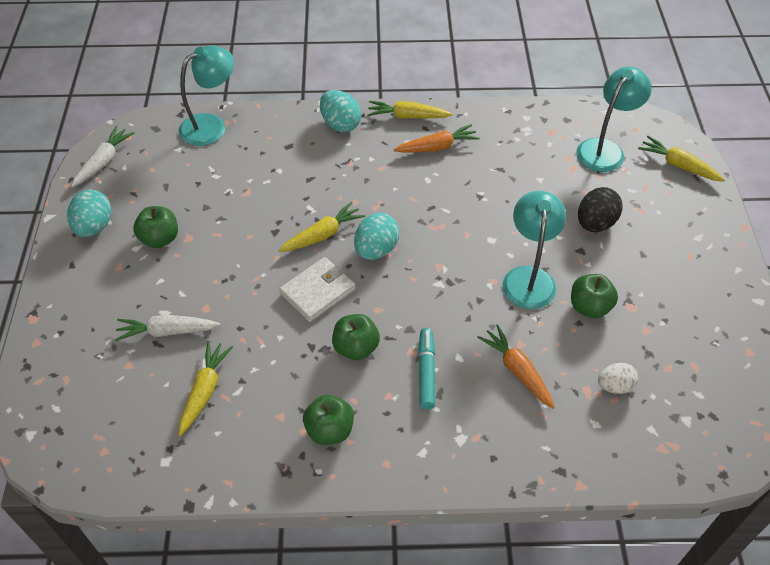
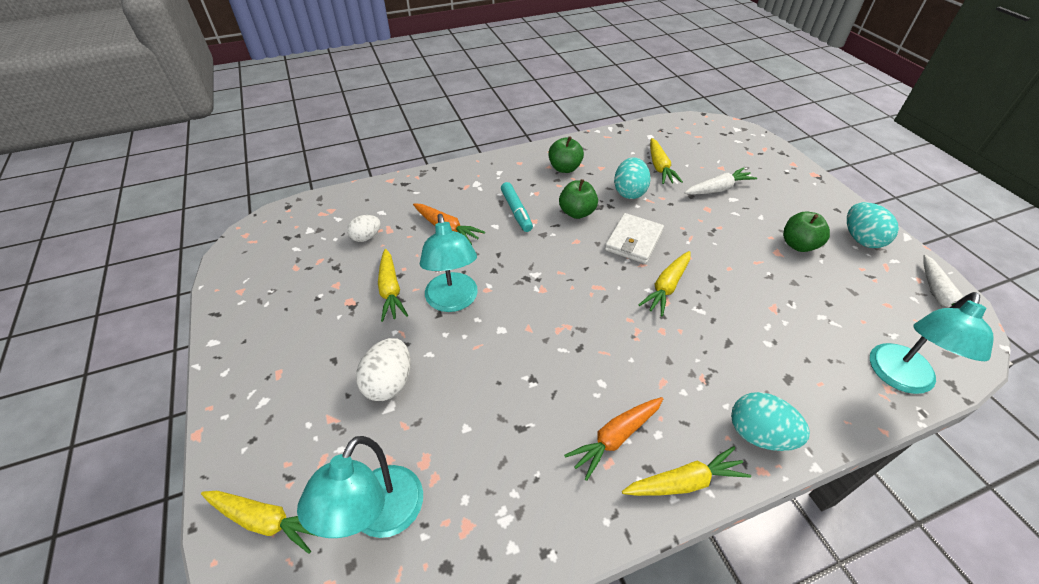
camera: 160 degrees right, 5 degrees down
(376, 250) = (608, 287): turquoise egg -> turquoise egg (629, 192)
(589, 307) = (390, 290): green apple -> yellow carrot
(595, 223) = (389, 382): black egg -> white egg

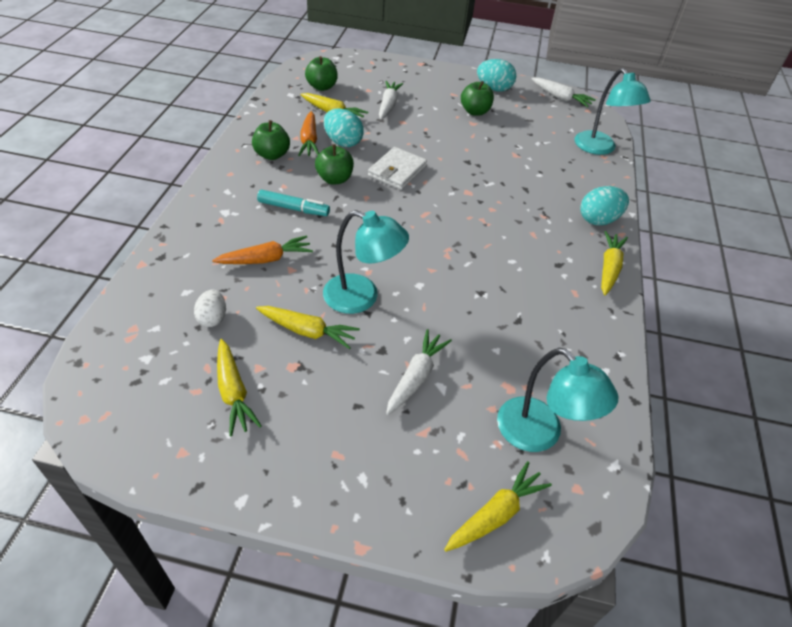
camera: 60 degrees left, 0 degrees up
(389, 382) = (416, 377): white egg -> white carrot
(615, 437) = (559, 279): orange carrot -> orange carrot (309, 140)
(634, 241) = (397, 171): white wallet -> white wallet turned 60 degrees clockwise
(666, 287) = (457, 184): yellow carrot -> yellow carrot (233, 392)
(684, 144) = (322, 87): none -> green apple

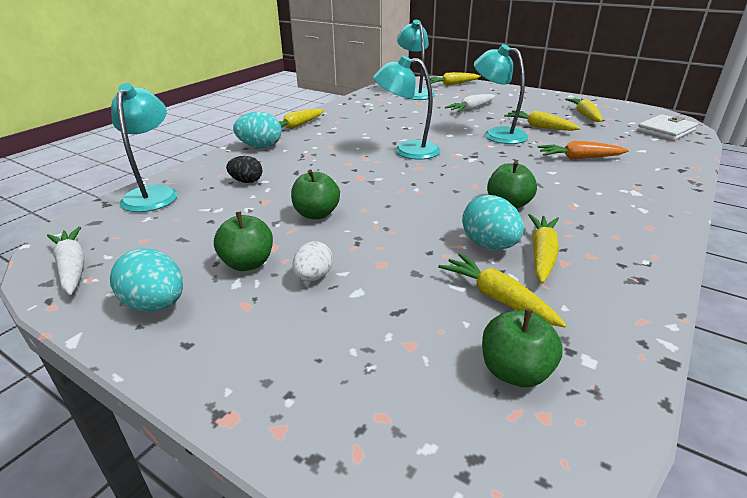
camera: 155 degrees left, 15 degrees down
(212, 318) = (612, 138): white egg -> white egg (313, 277)
(272, 155) = (597, 242): green apple -> green apple (316, 214)
(293, 208) = (558, 186): turquoise marker -> none
(309, 140) = (542, 254): orange carrot -> yellow carrot
(388, 105) = (387, 298): white carrot -> none
(397, 171) = (427, 203): white wallet -> white wallet (665, 130)
(450, 240) = (407, 150): none -> turquoise lamp
(552, 171) = (246, 181): none -> black egg

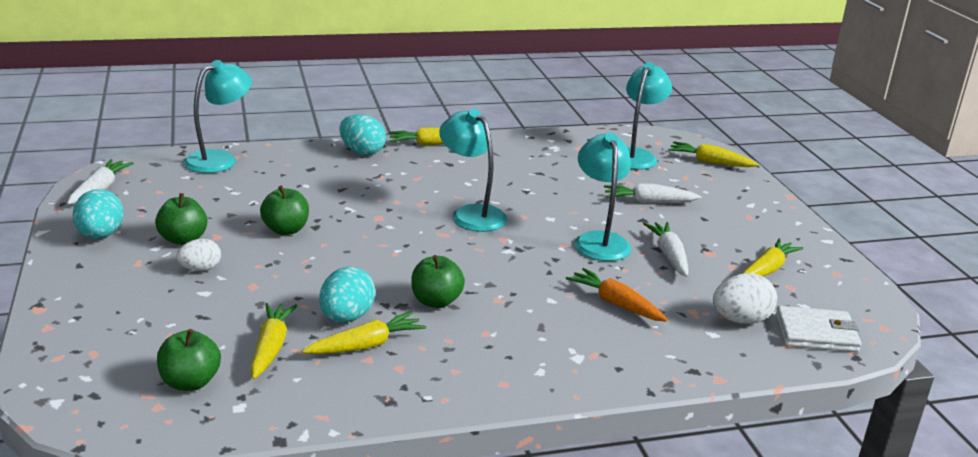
camera: 40 degrees right, 5 degrees down
(246, 181) = (293, 179): black egg -> none
(539, 127) = (669, 256): yellow carrot -> white carrot
(633, 139) = (740, 320): none -> white egg

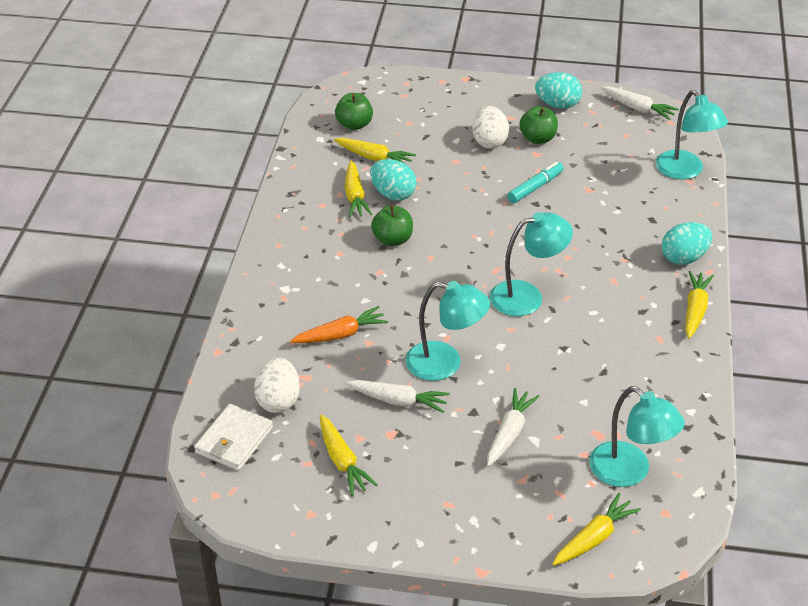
camera: 115 degrees right, 15 degrees up
(200, 269) = (489, 141): white egg -> white egg, size x1.52
(286, 230) = (535, 187): green apple -> turquoise marker

